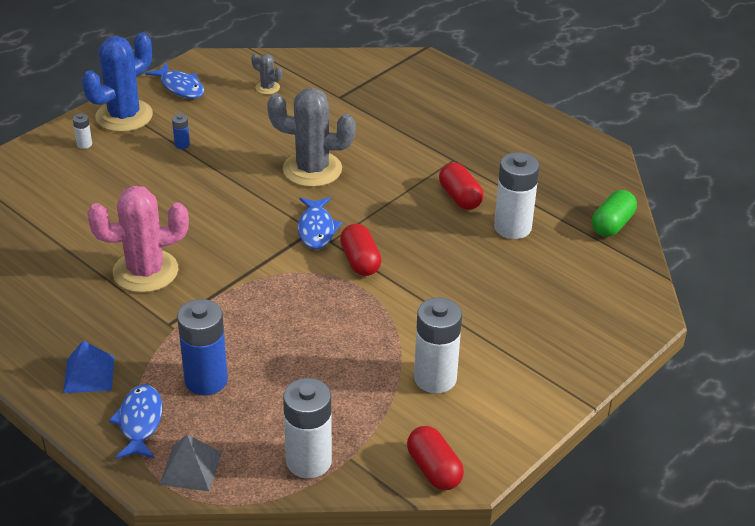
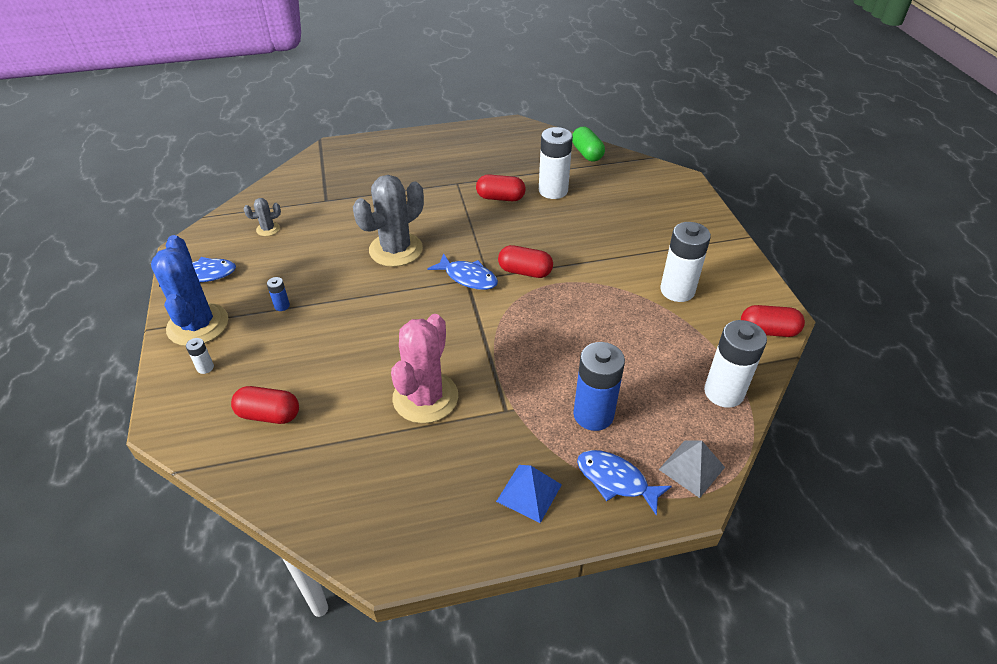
camera: 55 degrees left, 5 degrees up
(63, 200) = (269, 415): none -> red capsule

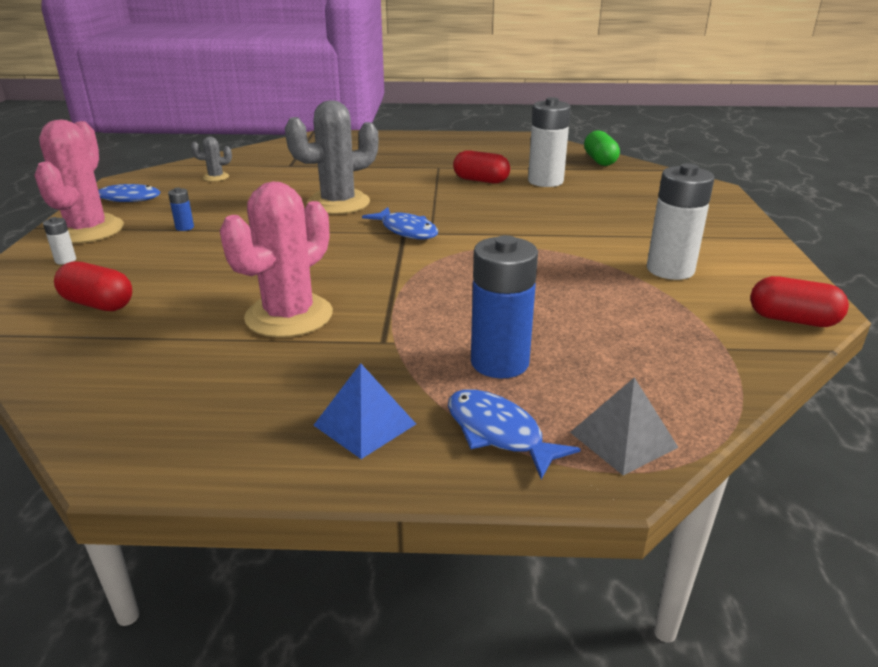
camera: 15 degrees right, 15 degrees down
(198, 325) = (87, 230): blue cactus -> pink cactus
(525, 272) = (477, 234): red capsule -> none
(723, 392) = (704, 369): white battery -> none

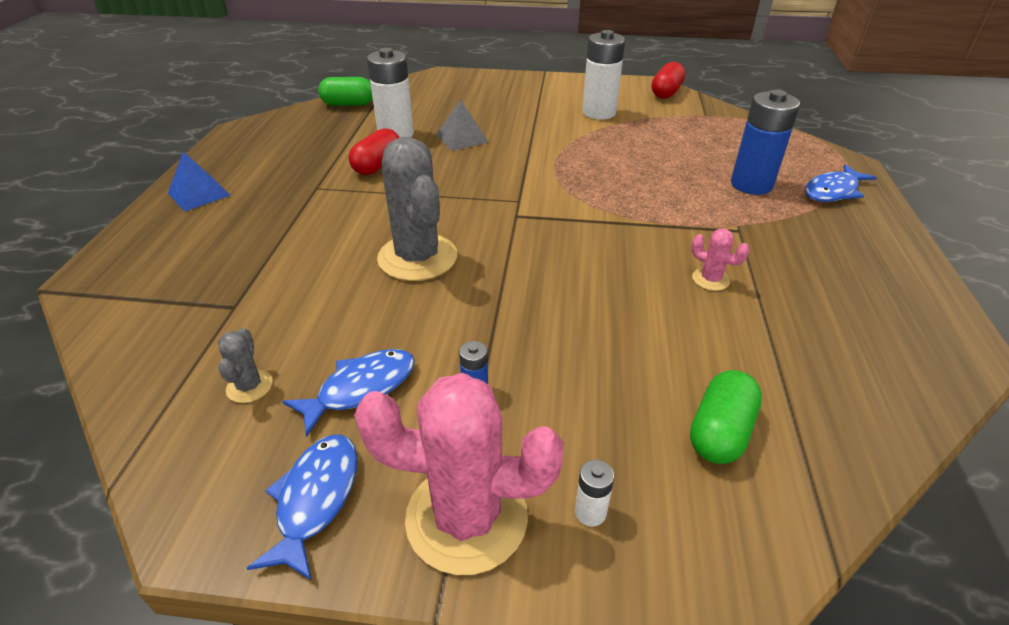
camera: 85 degrees left, 10 degrees up
(98, 304) = (720, 432): red capsule -> green capsule
(289, 316) = (710, 279): pink cactus -> pink cactus, size x0.45
(364, 424) = (852, 238): blue pyramid -> blue pyramid (199, 194)
(406, 230) = (512, 213): blue fish -> blue fish (361, 388)
(623, 439) = (817, 156): grey pyramid -> grey pyramid (462, 138)

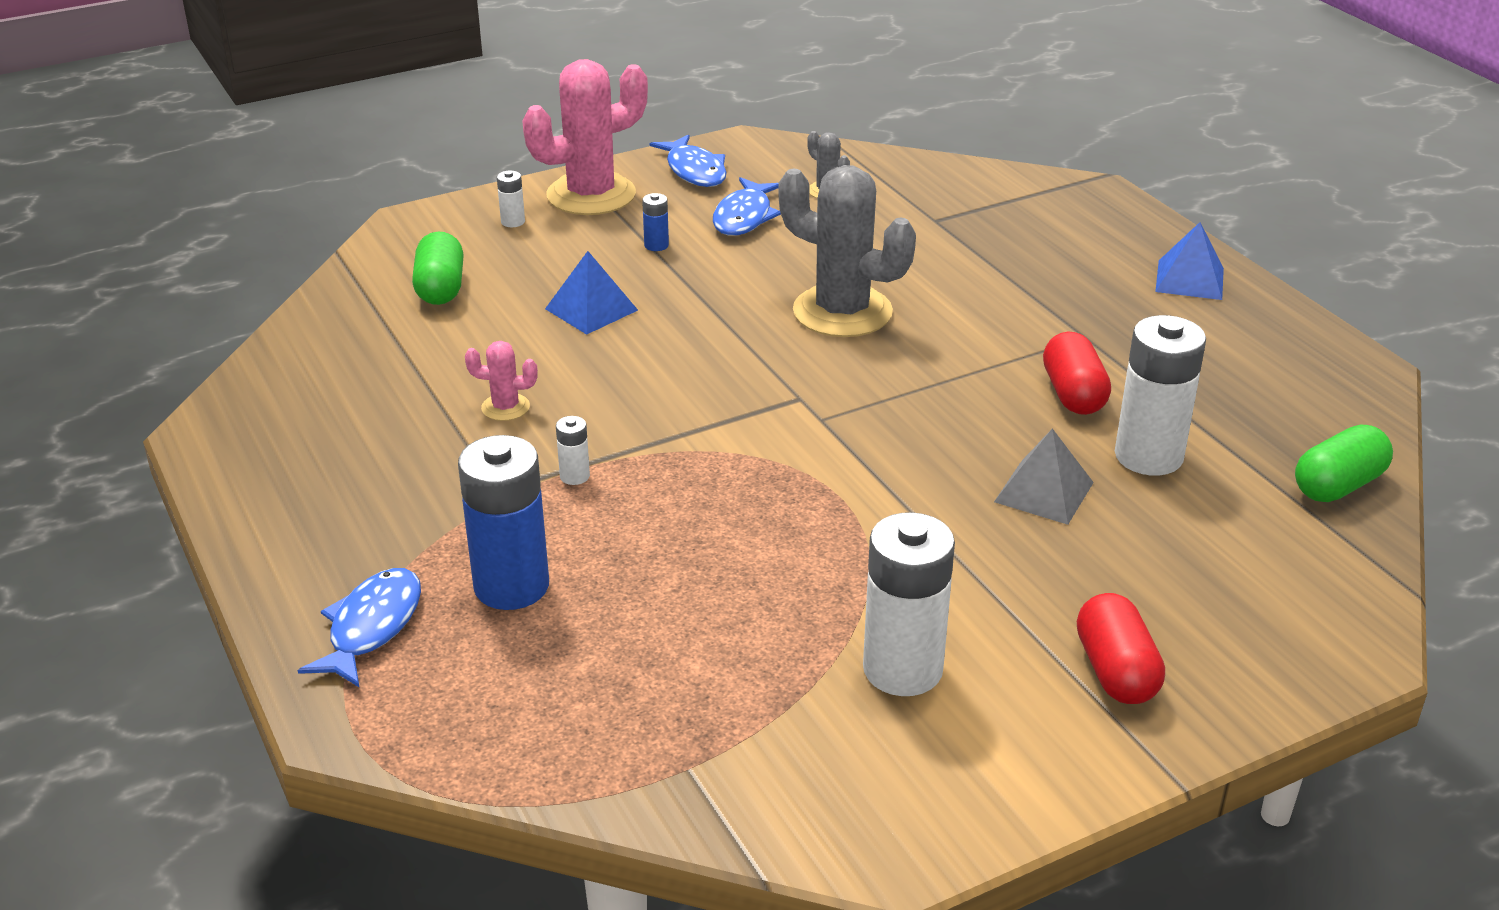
camera: 145 degrees right, 5 degrees down
(592, 339) = (591, 309): none -> blue pyramid
(666, 92) = (830, 826): red capsule -> red capsule (1116, 671)
(688, 221) = (574, 476): none -> white battery

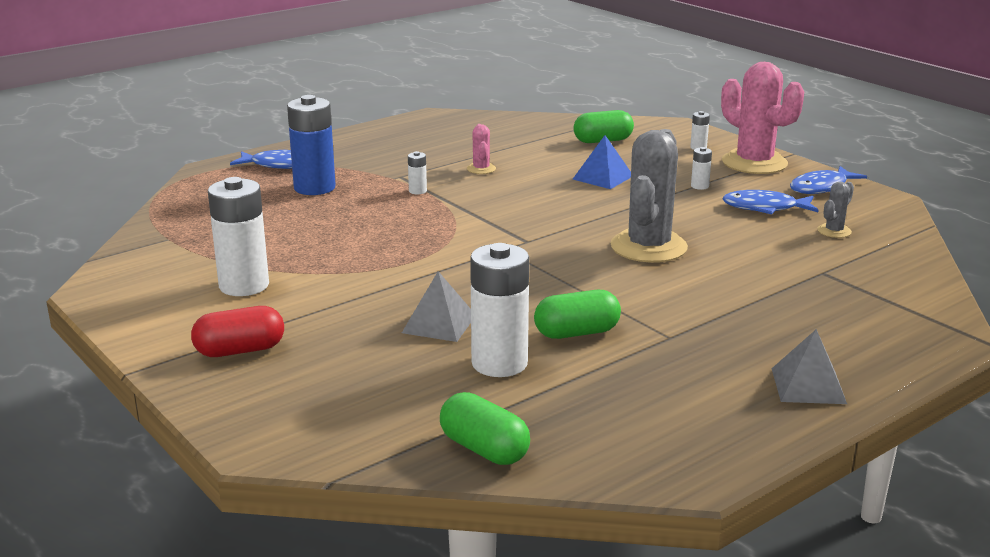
camera: 80 degrees right, 10 degrees down
(656, 245) = (699, 186): blue battery -> white battery
(1073, 394) = (577, 333): red capsule -> green capsule
(1189, 279) = (808, 385): blue pyramid -> grey pyramid

